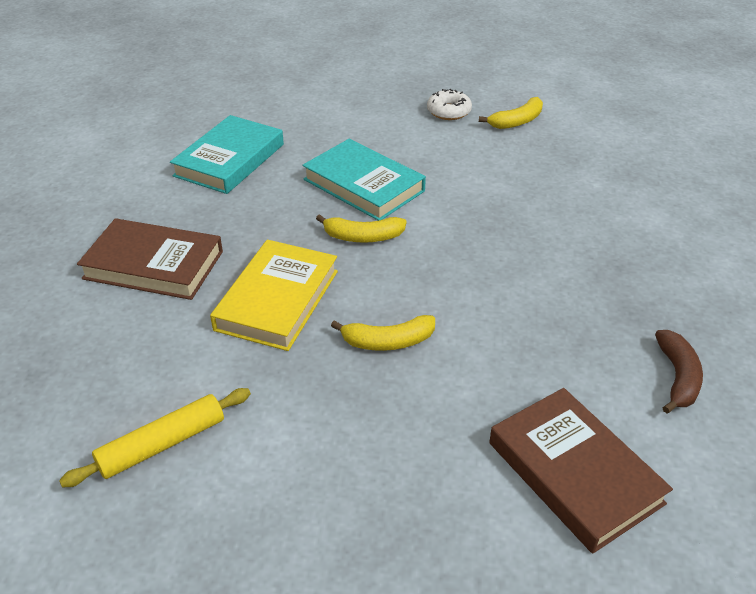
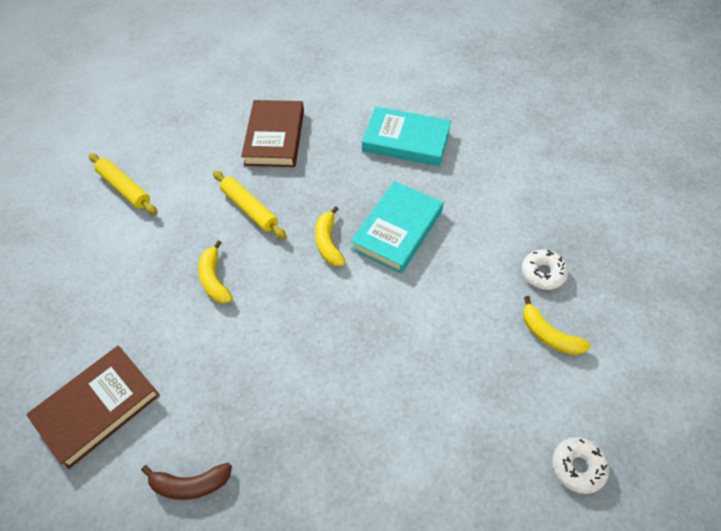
camera: 80 degrees right, 15 degrees up
(277, 300) = (249, 209): yellow book -> yellow rolling pin
(643, 133) = (577, 467): none -> white donut

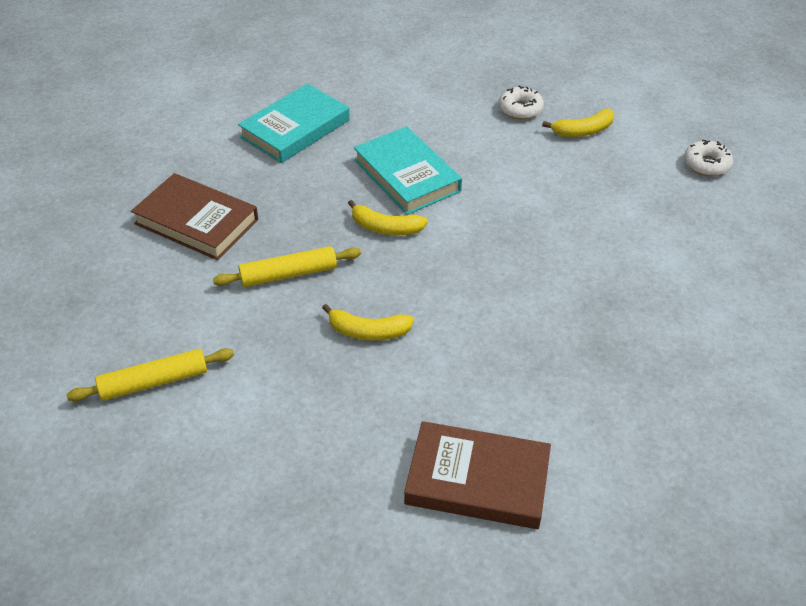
camera: 65 degrees left, 10 degrees down
(98, 407) = (477, 480): brown book -> brown book turned 60 degrees counterclockwise
(190, 484) = (611, 417): brown banana -> none

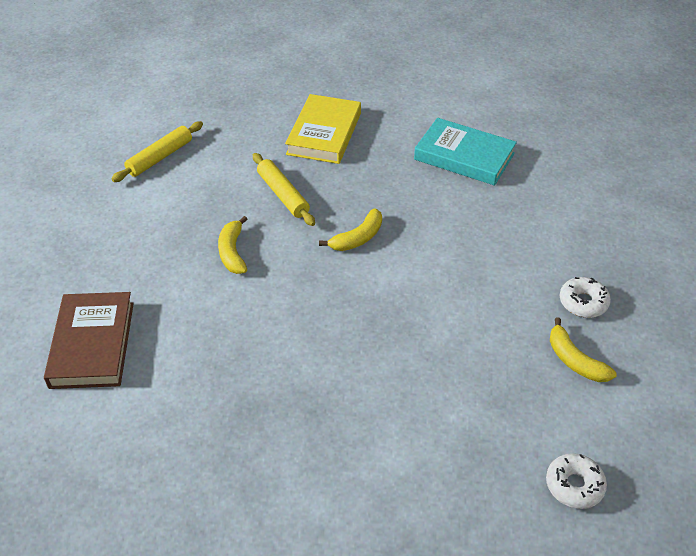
camera: 75 degrees right, 0 degrees up
(154, 382) = (160, 157): yellow rolling pin -> yellow rolling pin turned 75 degrees clockwise
(196, 222) = (324, 133): brown book -> yellow book
(385, 228) = (358, 238): yellow banana -> yellow banana turned 135 degrees counterclockwise
(407, 175) = (434, 238): turquoise book -> none

